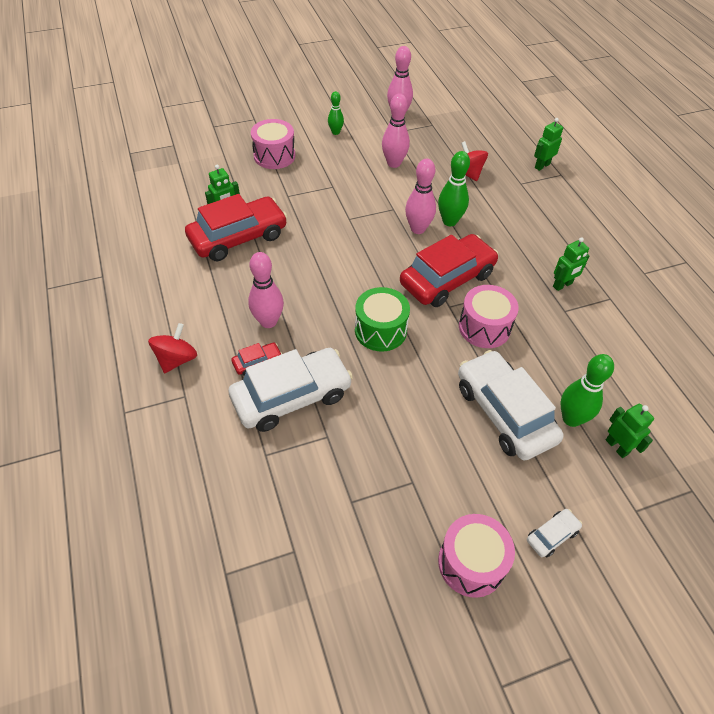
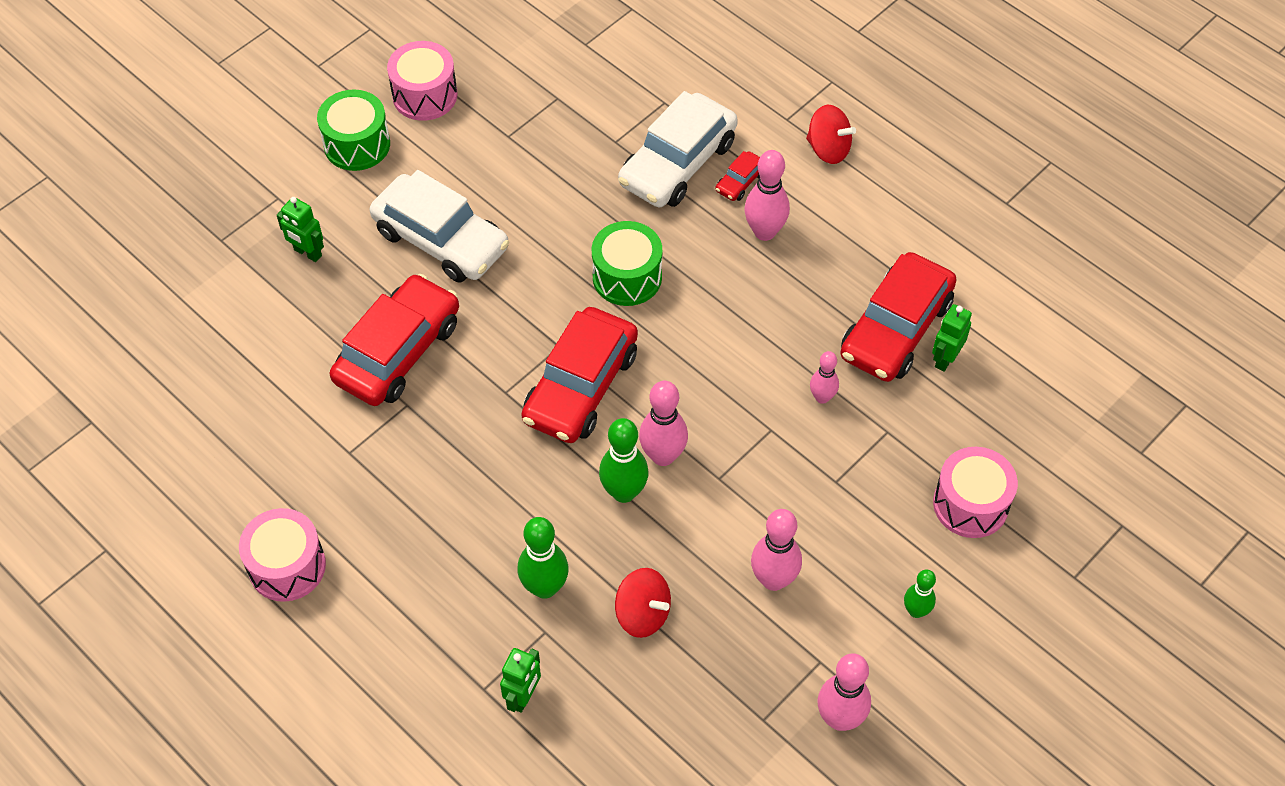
camera: 155 degrees right, 5 degrees up
(177, 359) = (828, 149): red spinning top -> red spinning top turned 60 degrees counterclockwise
(309, 222) = (822, 397): none -> pink bowling pin
(484, 327) = (503, 335): pink drum -> pink drum (287, 566)
(552, 535) = (357, 144): white car -> green drum
(562, 285) = (420, 446): green robot -> none
(562, 345) = (398, 351): none -> red car
(571, 419) = (364, 263): green bowling pin -> green bowling pin (545, 587)

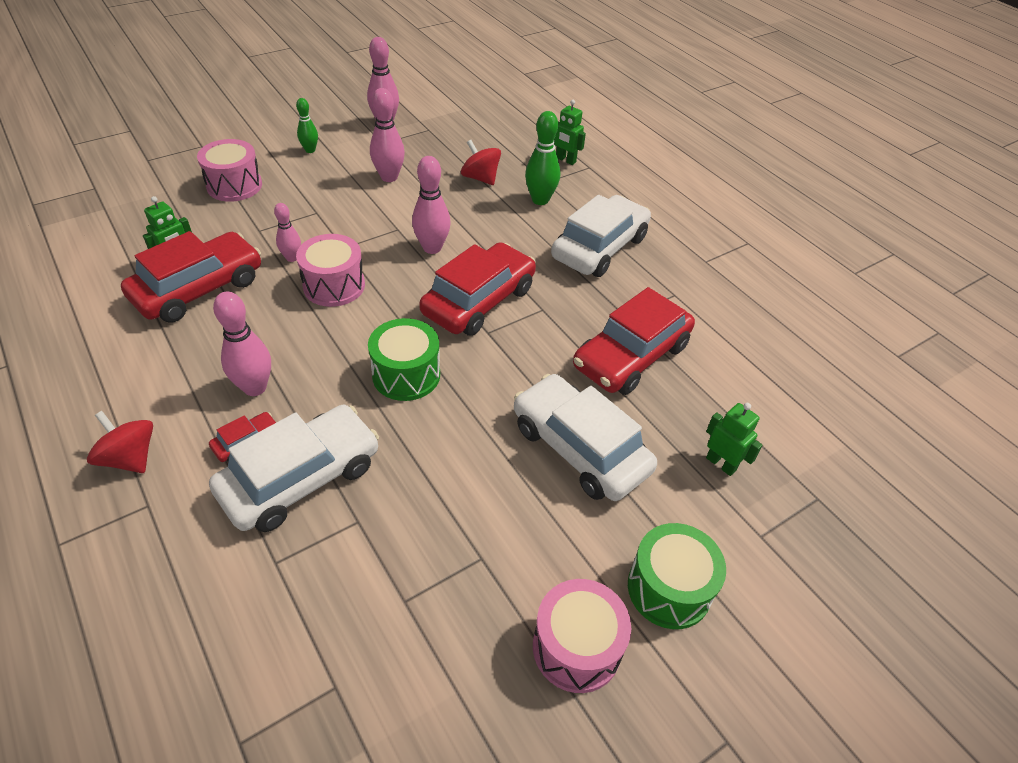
camera: 170 degrees left, 10 degrees down
(287, 566) = (718, 240): pink drum -> pink drum (334, 285)
(449, 510) = (599, 248): none -> white car
(523, 696) = (565, 160): green robot -> green robot turned 90 degrees counterclockwise
(624, 492) = (469, 234): green bowling pin -> none

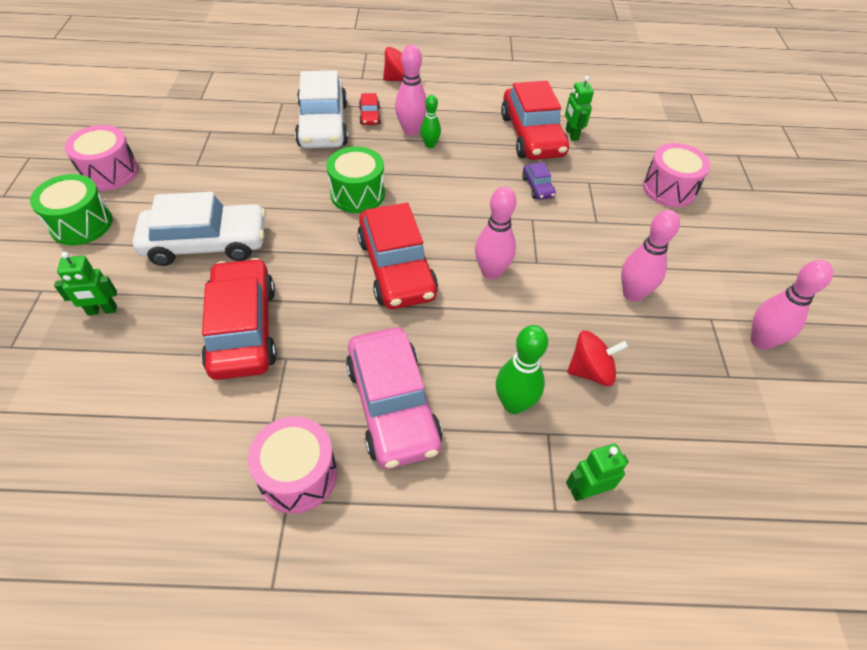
camera: 125 degrees right, 5 degrees up
(292, 258) = (537, 187): pink bowling pin -> purple car
(310, 150) = (716, 256): green bowling pin -> green bowling pin (430, 145)
(334, 285) = (485, 196): pink drum -> pink drum (298, 475)
(599, 248) = (393, 405): white car -> pink car

